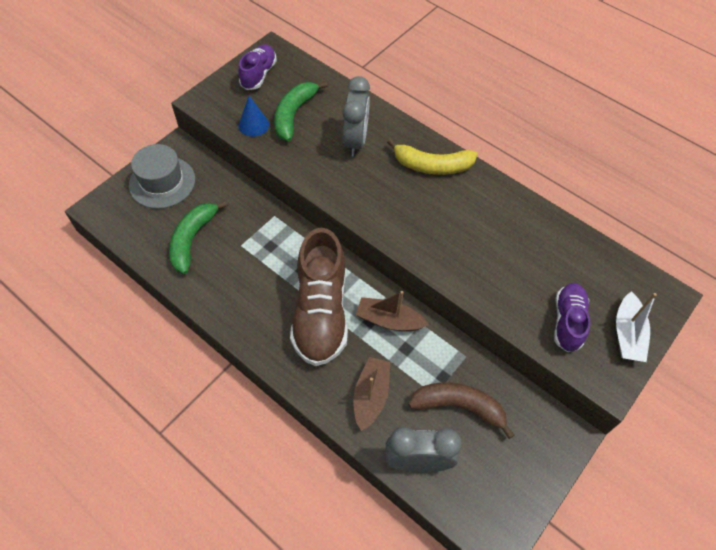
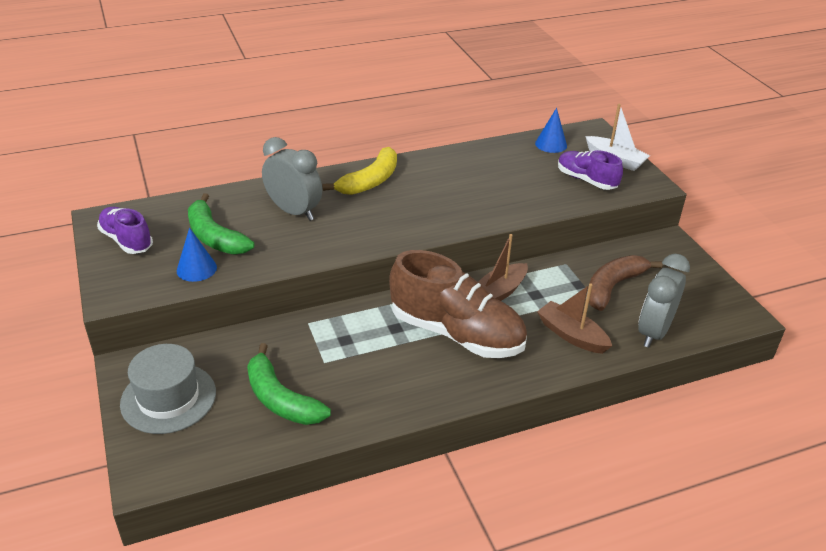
camera: 60 degrees left, 20 degrees down
(606, 269) = (551, 144): none -> blue cone

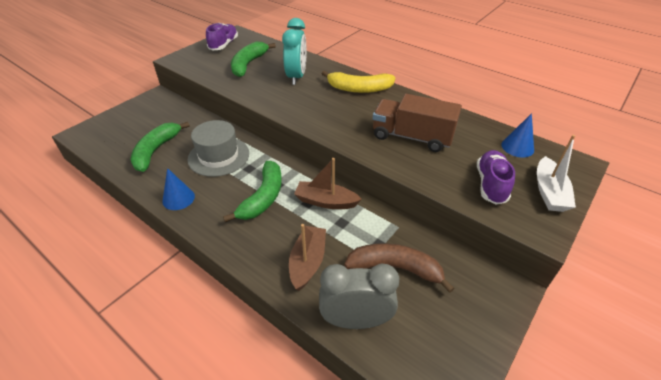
camera: 60 degrees right, 5 degrees up
(168, 398) = (139, 116): grey hat -> grey hat (218, 156)
(196, 269) = (215, 70): blue cone -> blue cone (178, 198)
(294, 212) = (296, 77): grey clock -> turquoise clock
(456, 333) = (263, 197): brown shoe -> green banana
(488, 188) = (412, 137): none -> brown truck

